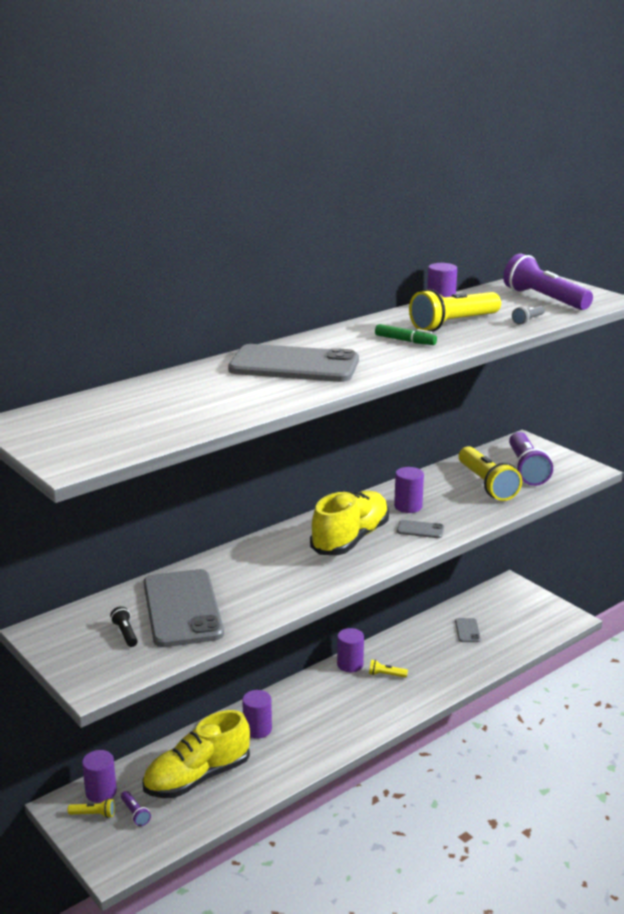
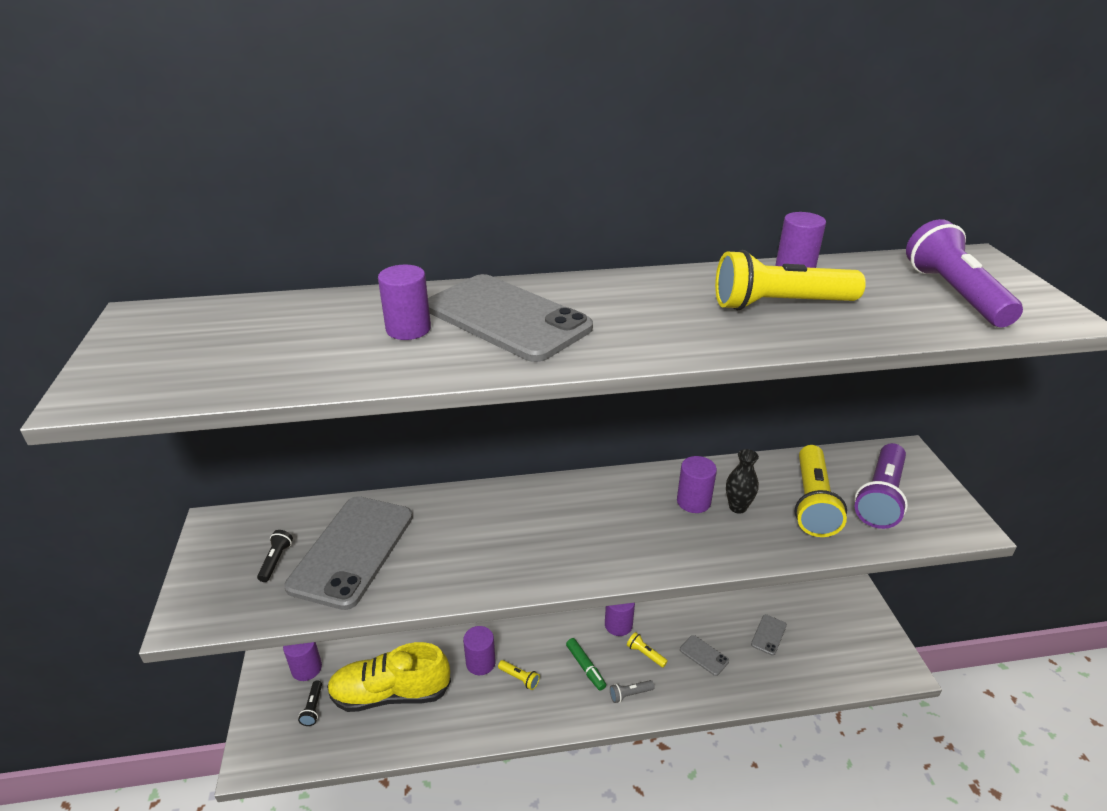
camera: 30 degrees right, 10 degrees up
(93, 814) = (283, 690): yellow flashlight -> yellow flashlight (519, 678)
(135, 813) = (313, 708): purple flashlight -> black flashlight
(236, 384) = (408, 329): none -> purple cylinder
(350, 539) = (593, 524): yellow shoe -> none
(405, 341) = (685, 316): green marker -> green marker (585, 667)
(420, 530) = (681, 541): grey phone -> grey phone (704, 655)
(440, 501) = (737, 507): none -> black vase
(528, 320) = (895, 324): grey flashlight -> grey flashlight (630, 694)

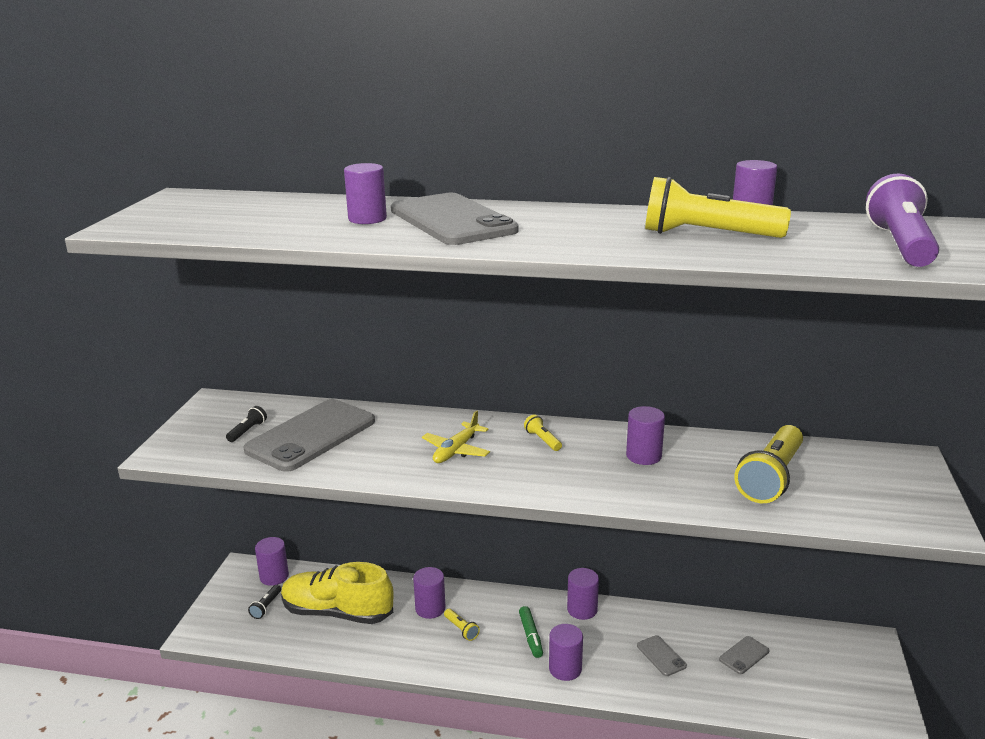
camera: 20 degrees right, 10 degrees down
(515, 536) = (456, 450): none -> yellow plane
(630, 694) = (565, 669): grey flashlight -> purple cylinder
(645, 654) = (598, 640): yellow flashlight -> yellow flashlight (542, 440)
(737, 507) = (687, 467): black vase -> none
(880, 497) = (852, 486): purple flashlight -> none

